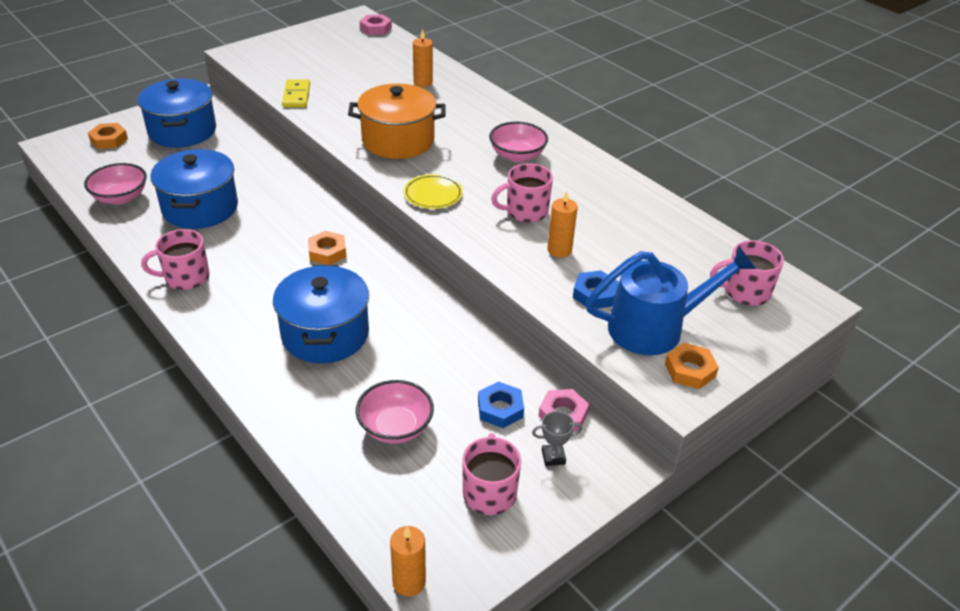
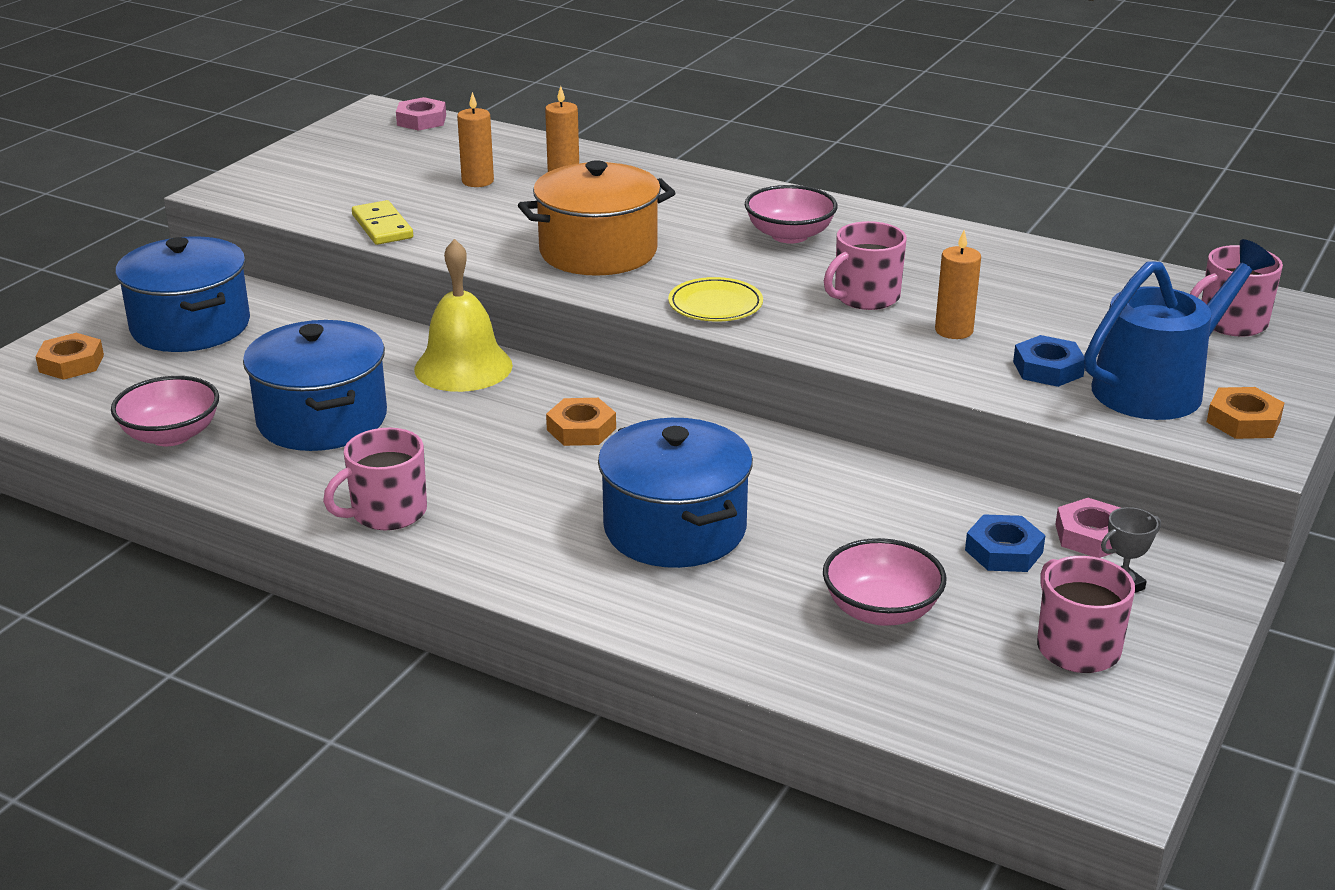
camera: 20 degrees left, 10 degrees down
(297, 193) = (463, 367): none -> yellow bell
(409, 582) = (1064, 777): orange candle -> orange candle (477, 181)

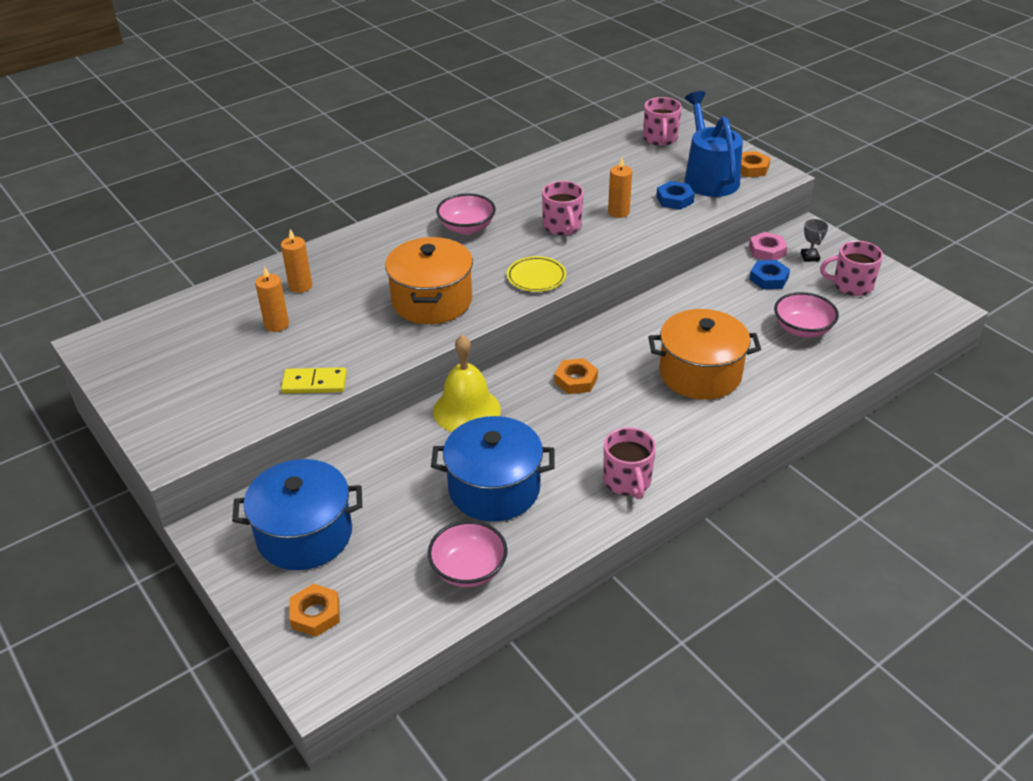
camera: 65 degrees left, 10 degrees up
(421, 120) = (137, 327): pink nut -> none
(675, 528) = (700, 373): blue pot -> orange pot

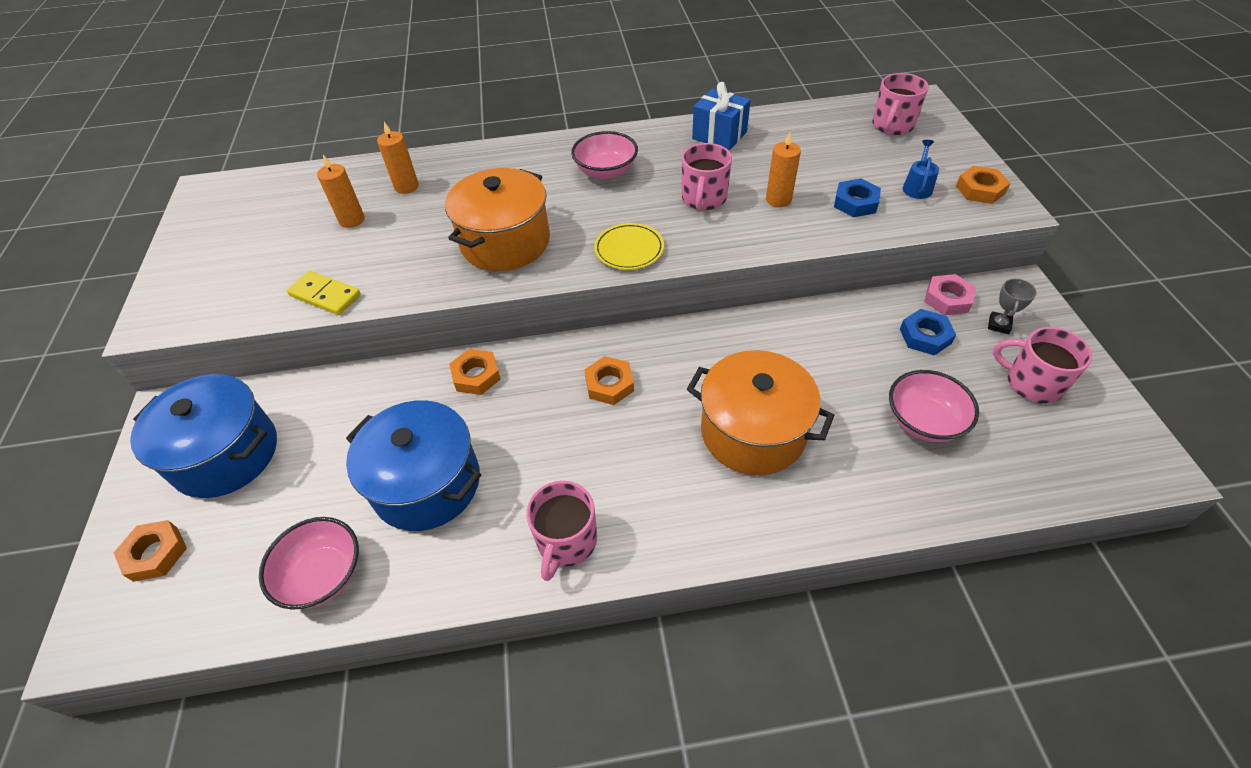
camera: 30 degrees right, 10 degrees up
(466, 410) = (476, 376): yellow bell -> orange nut
(535, 178) = (719, 135): none -> blue gift
(708, 177) = (917, 187): blue watering can -> blue watering can, size x0.42

